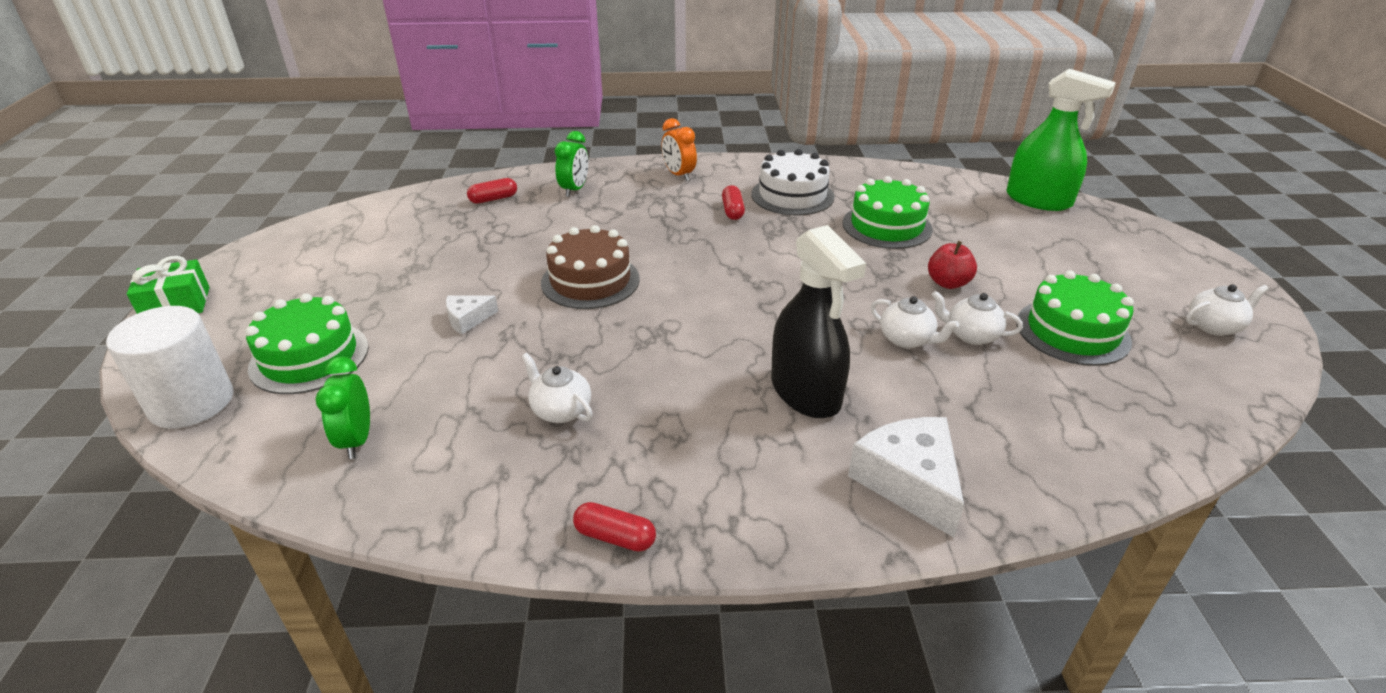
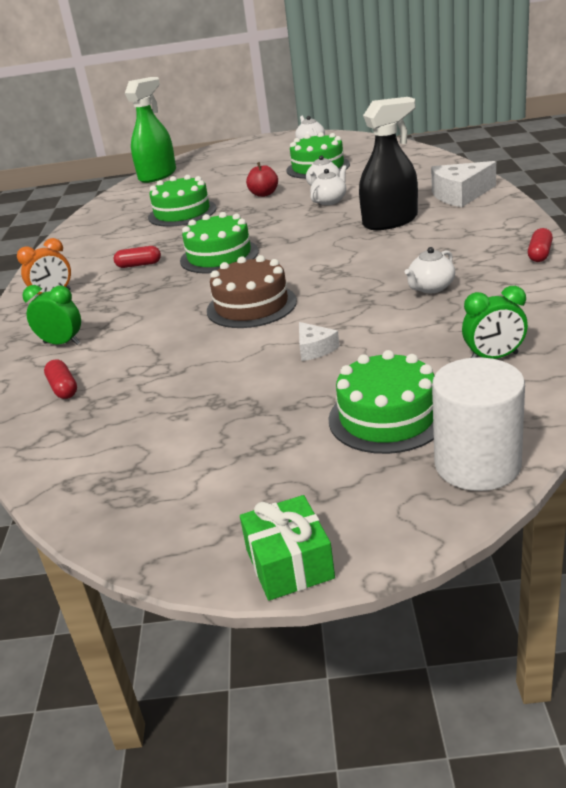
camera: 85 degrees left, 5 degrees down
(735, 257) = (219, 256): none -> green cake
(792, 195) = (119, 245): white cake -> none

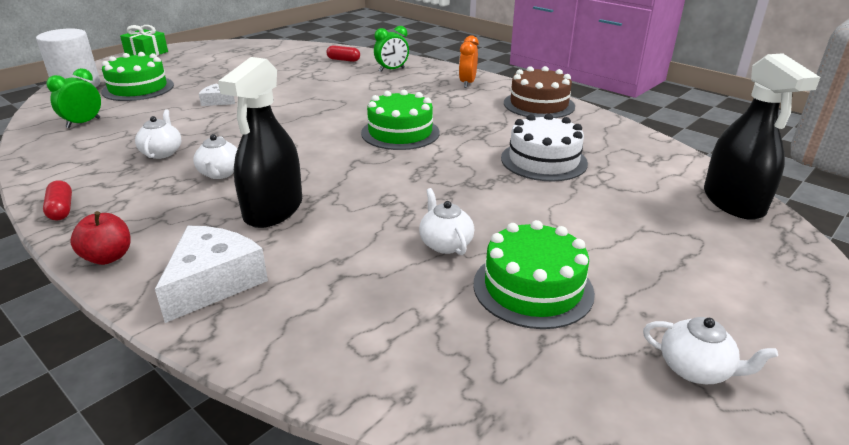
camera: 130 degrees right, 0 degrees up
(139, 265) = (456, 111): red capsule -> none
(157, 175) = (733, 202): green spray bottle -> black spray bottle
(182, 213) = (543, 160): green cake -> white cake
(251, 306) = (301, 110): brown cake -> brown cake (539, 105)
(264, 194) = (506, 210): red apple -> red apple (108, 257)
(330, 201) = (395, 221): white teapot -> white teapot (220, 173)

